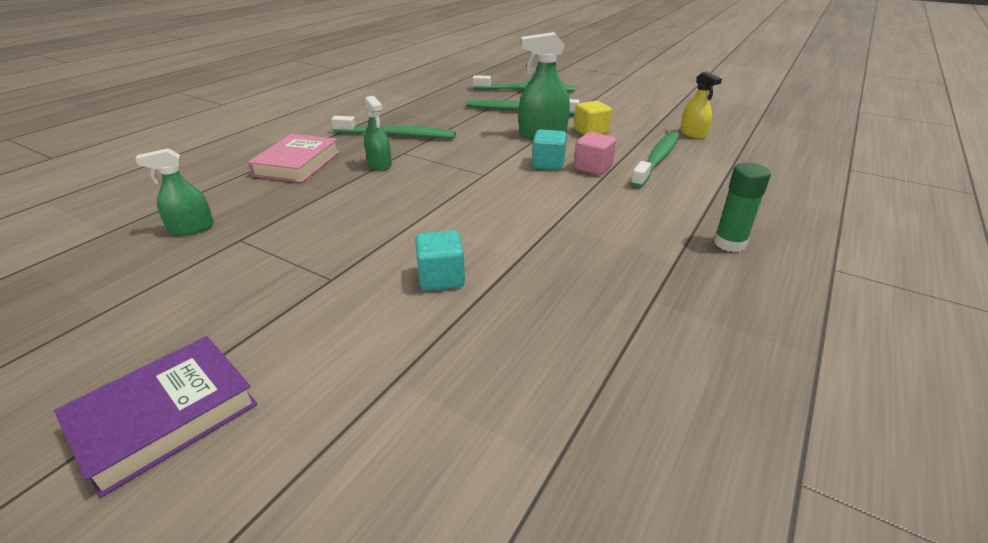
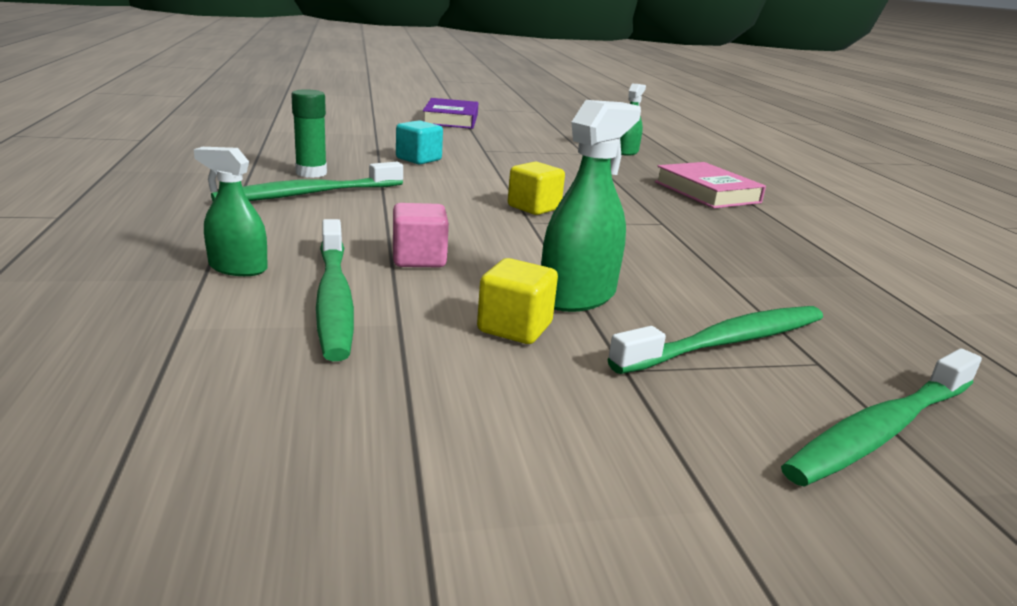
camera: 135 degrees right, 10 degrees down
(380, 164) = (646, 207): green spray bottle -> green spray bottle (238, 268)
(397, 135) = (730, 240): green toothbrush -> green toothbrush (308, 194)
(458, 183) = (534, 208): none -> yellow cube
(548, 164) = (483, 249): turquoise cube -> none
(693, 134) = (297, 397): yellow spray bottle -> none
(729, 243) = (183, 215): green glue stick -> green glue stick (311, 173)

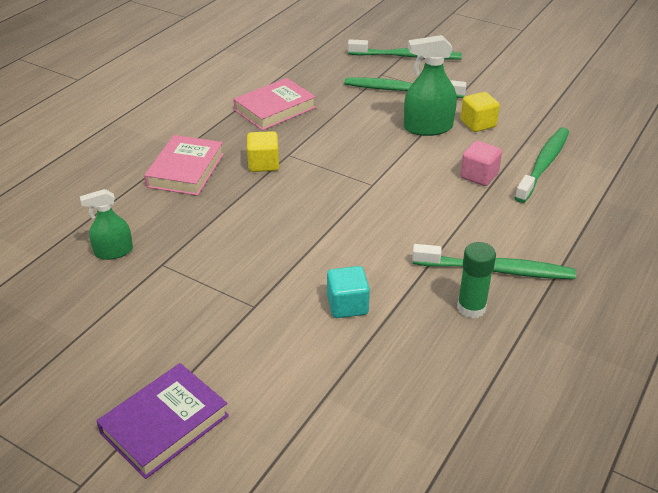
camera: 135 degrees left, 15 degrees up
(238, 268) = (580, 201): green spray bottle -> none
(534, 208) = (348, 197): yellow cube -> yellow cube (263, 164)
(788, 258) = (275, 109): none -> pink book

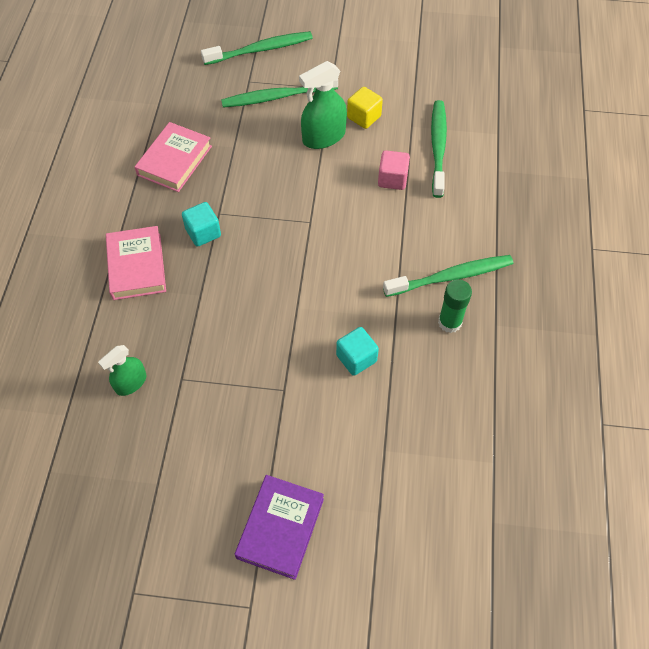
camera: 25 degrees left, 20 degrees up
(263, 164) = (203, 233): yellow cube -> turquoise cube

